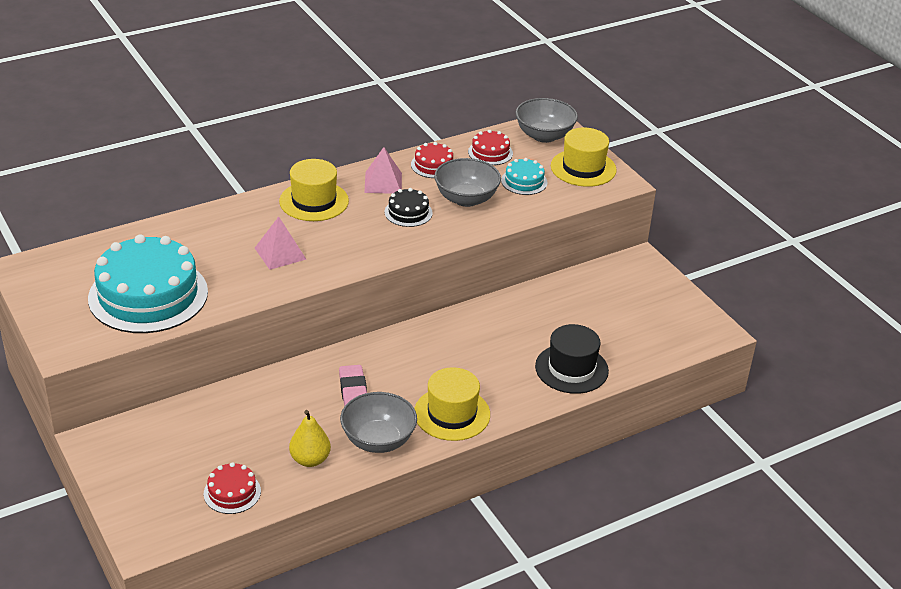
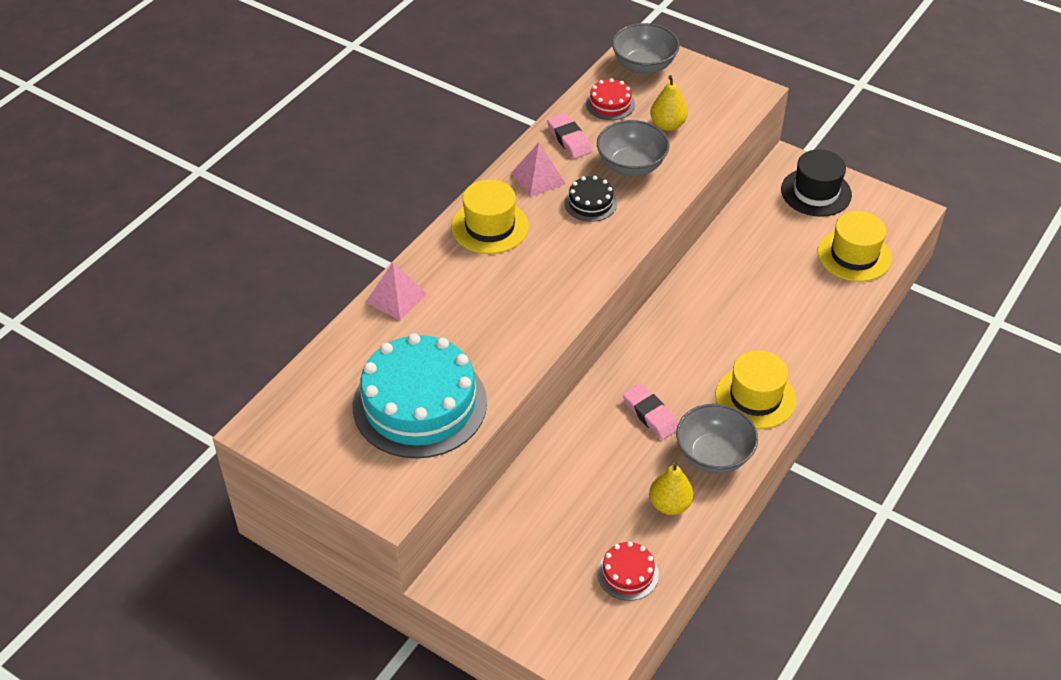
camera: 25 degrees left, 10 degrees up
(280, 253) = (508, 300): pink pyramid -> pink pyramid (396, 298)
(433, 165) = (569, 139): red cake -> pink eraser
(524, 181) = (667, 125): turquoise cake -> yellow pear
(571, 369) = (820, 303): black hat -> black hat (816, 192)
(583, 168) = (708, 89): yellow hat -> yellow hat (854, 255)

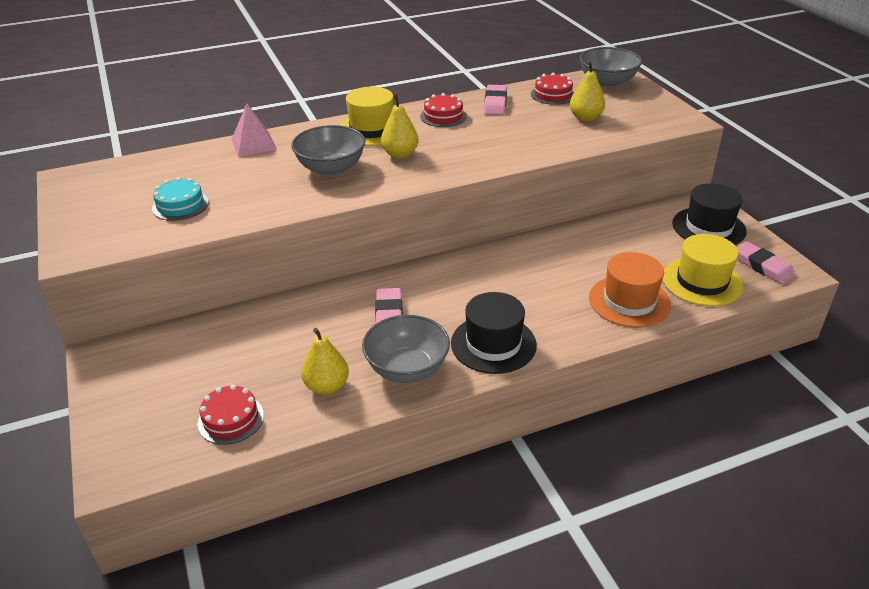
camera: 35 degrees right, 10 degrees down
(419, 404) = (180, 205): turquoise cake -> turquoise cake, size x0.45
(538, 178) = (443, 116): pink pyramid -> red cake
(551, 247) = (400, 154): none -> yellow pear
(590, 203) = (464, 141): black cake -> none
(631, 166) = (525, 131): grey bowl -> grey bowl (331, 168)
(755, 397) = (493, 344): yellow hat -> black hat
(818, 302) = (629, 301): none -> orange hat
(884, 217) = (762, 266): none -> pink eraser

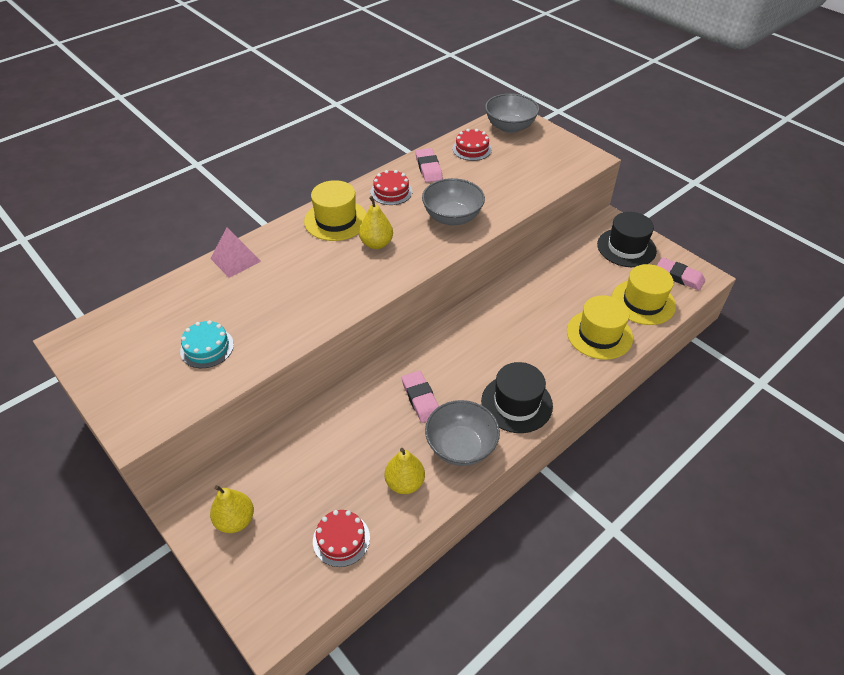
camera: 20 degrees left, 10 degrees up
(331, 168) = (324, 273): grey bowl -> grey bowl (452, 217)
(585, 118) = (511, 170): yellow pear -> yellow pear (235, 520)
(629, 301) = (599, 334): orange hat -> yellow hat

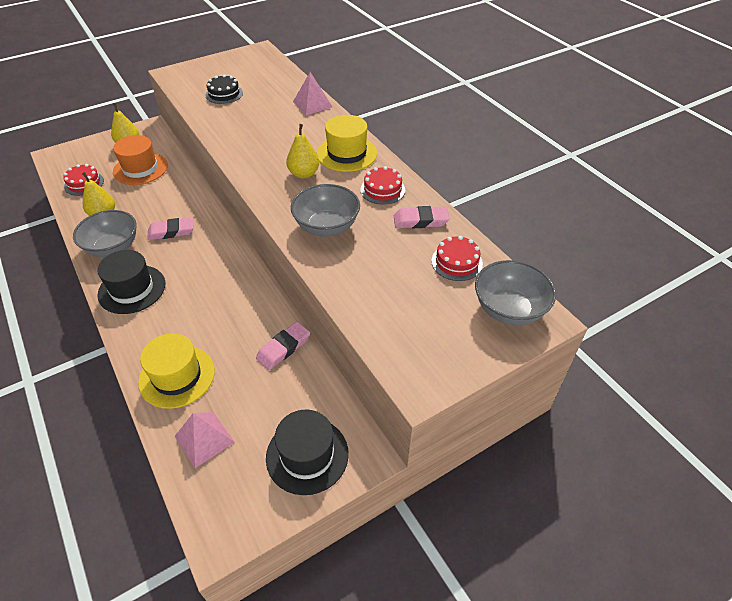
camera: 100 degrees right, 0 degrees up
(207, 348) = (224, 94): turquoise cake -> black cake
(299, 479) = (140, 169): none -> orange hat
(643, 302) = (204, 439): yellow hat -> pink pyramid
(679, 276) = (230, 503): pink eraser -> pink eraser (283, 348)

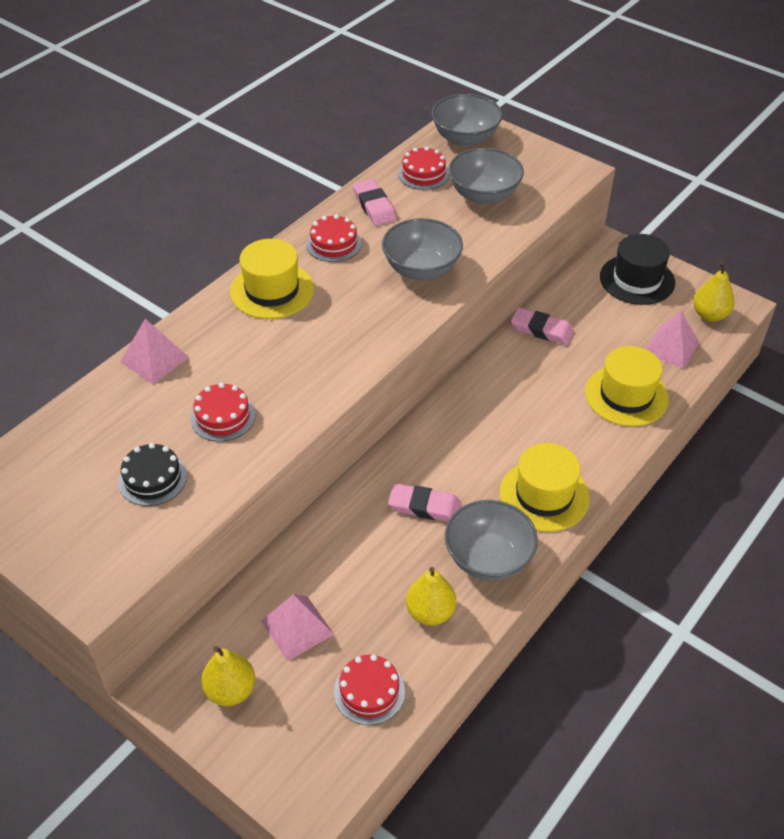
camera: 110 degrees left, 0 degrees up
(132, 289) = (544, 495): black hat -> yellow hat
(140, 169) = (297, 627): orange hat -> pink pyramid
(171, 231) = (424, 506): pink eraser -> pink eraser turned 45 degrees counterclockwise
(248, 119) = (223, 416): none -> red cake
(304, 174) = (333, 315): yellow pear -> yellow pear (709, 315)
(407, 294) = (484, 195): none -> grey bowl

